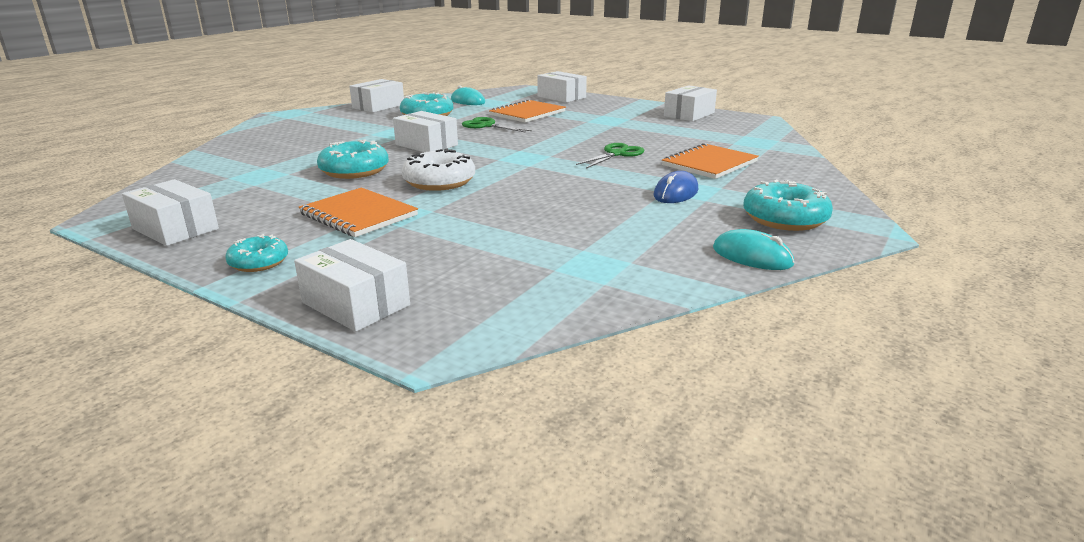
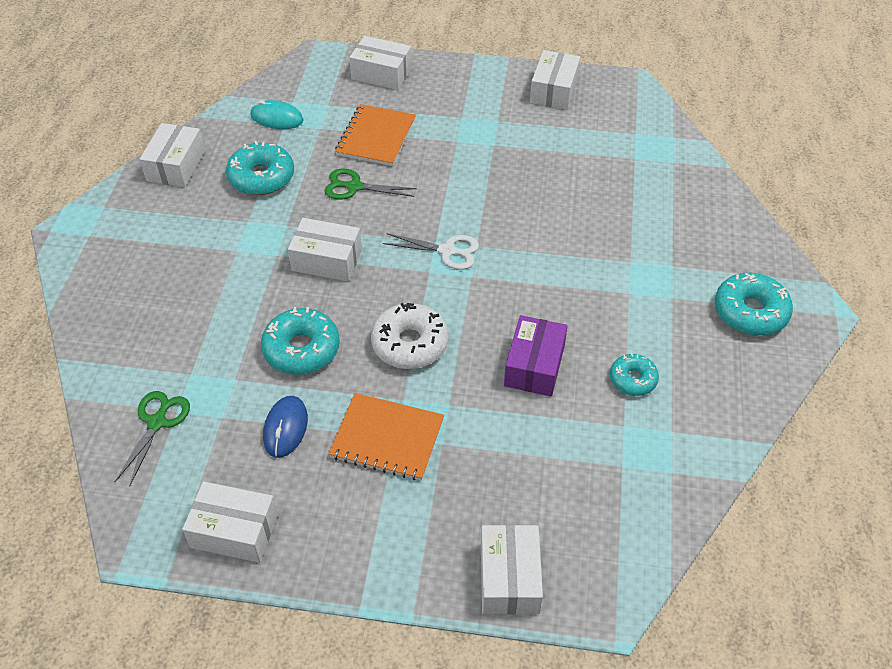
camera: 25 degrees left, 25 degrees up
(259, 262) = (373, 553): turquoise donut -> turquoise donut (633, 379)
(356, 304) = (509, 578): white box -> white box turned 75 degrees clockwise
(523, 154) = (447, 251): none -> white scissors
(532, 207) = (534, 366): none -> purple box
(616, 154) = (539, 221): green scissors -> green scissors (157, 422)
(676, 193) = (640, 292): blue mouse -> blue mouse (285, 428)
(709, 164) = (637, 216): orange notebook -> none
(752, 256) = (754, 387): turquoise mouse -> none

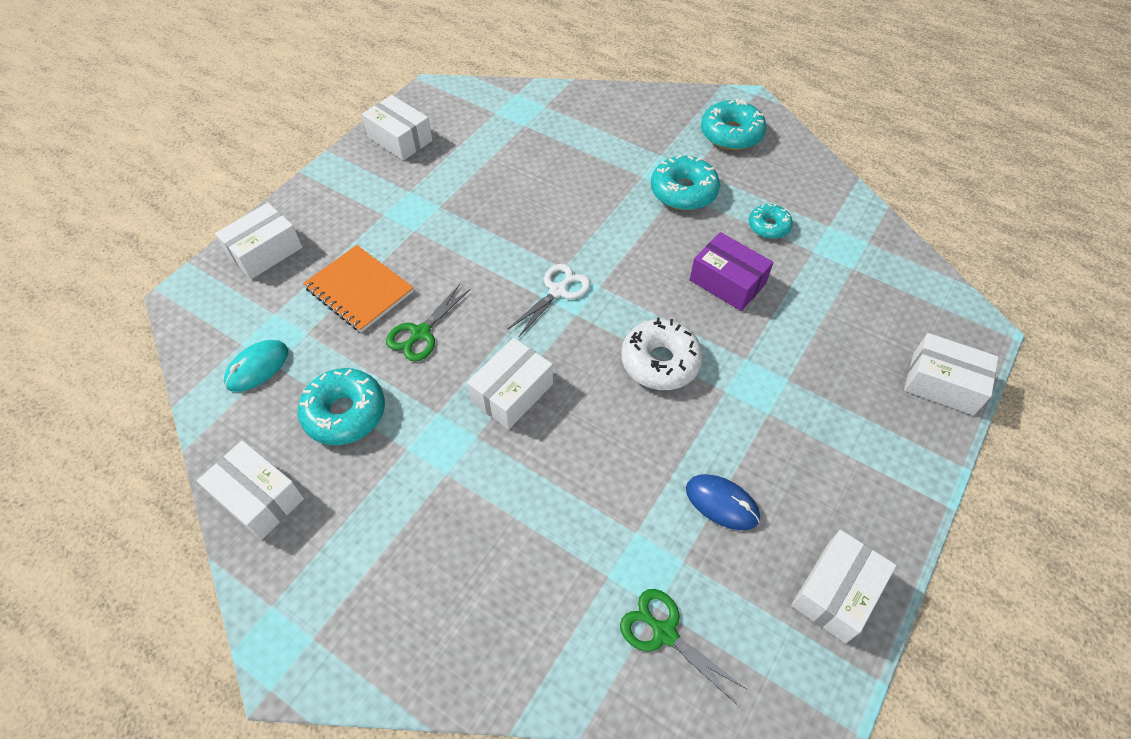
camera: 65 degrees left, 5 degrees up
(301, 349) = (624, 455): turquoise donut -> turquoise donut (683, 191)
(387, 438) = (767, 420): orange notebook -> none

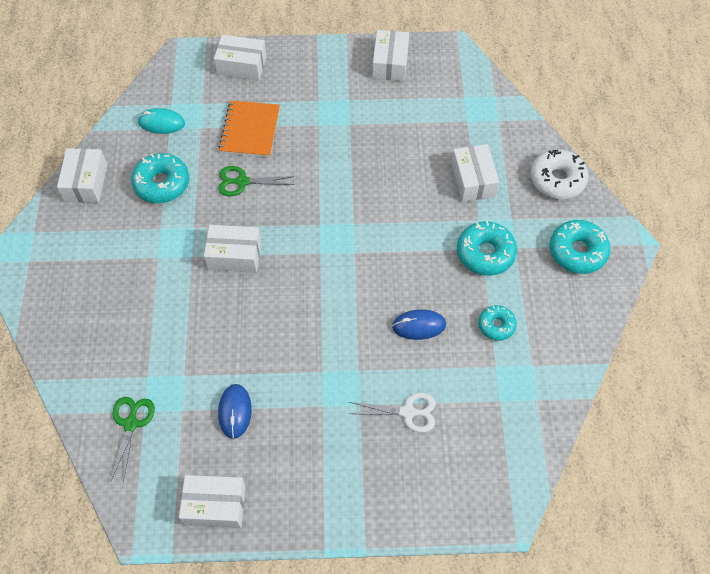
camera: 55 degrees right, 5 degrees up
(558, 291) = (331, 232): white scissors -> white scissors (407, 412)
(660, 362) = (317, 321): white donut -> white donut (557, 179)
(727, 282) = (419, 325): purple box -> blue mouse
(942, 383) = (431, 507): white box -> white box (473, 180)

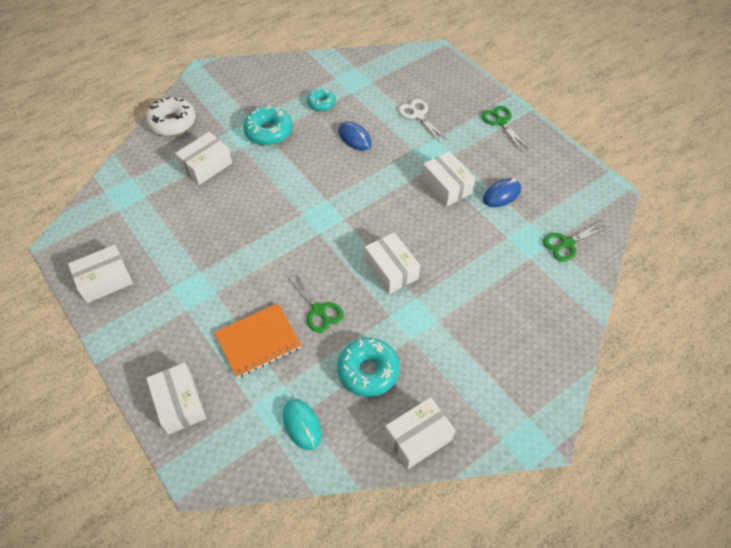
camera: 125 degrees left, 5 degrees down
(215, 505) = (563, 168): white box -> white box (446, 186)
(331, 496) = (501, 122): none -> green scissors
(577, 251) = (231, 90): turquoise donut -> none

